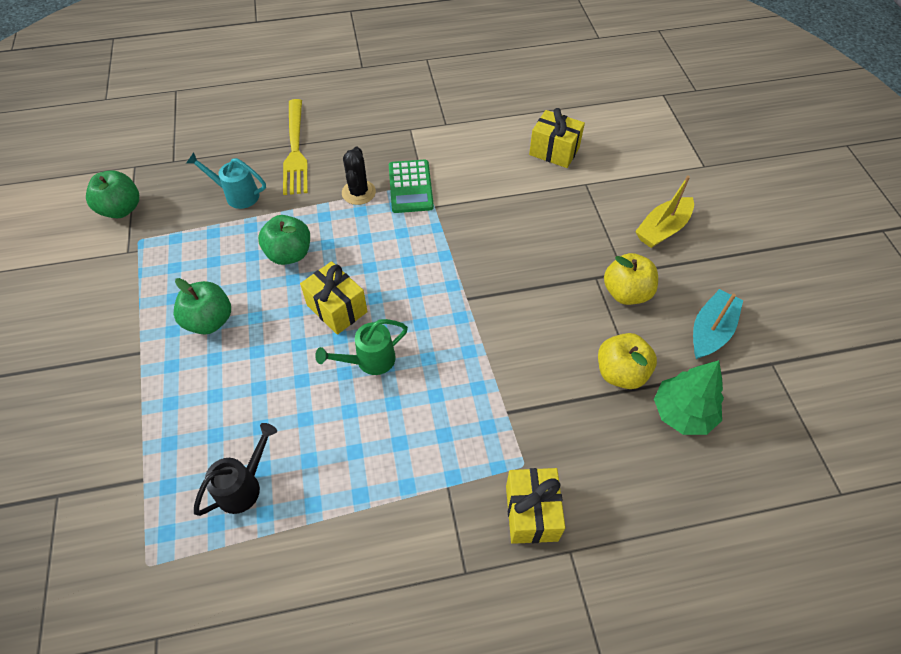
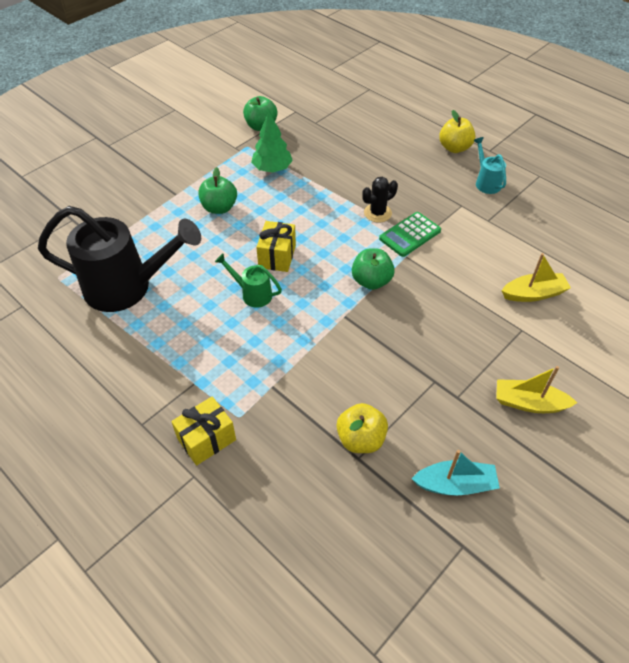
camera: 55 degrees right, 5 degrees down
(237, 195) = (318, 163): turquoise watering can -> turquoise watering can (486, 182)
(243, 486) = (127, 287): black watering can -> black watering can, size x2.21
(289, 254) = (297, 211): green apple -> green apple (371, 281)
(295, 150) = (380, 165): yellow fork -> none
(554, 151) = (533, 294): yellow gift -> yellow boat
(626, 293) = (439, 408): yellow apple -> yellow apple (454, 148)
(682, 413) = (358, 498): green tree -> green tree (272, 169)

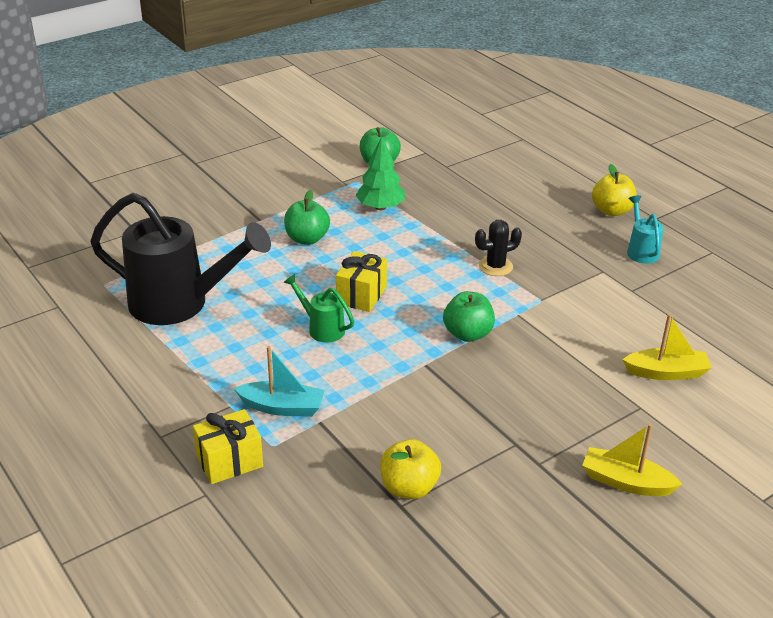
camera: 10 degrees right, 15 degrees down
(410, 235) = (529, 293): green calculator -> none
(455, 484) = (510, 549): turquoise boat -> turquoise boat (282, 407)

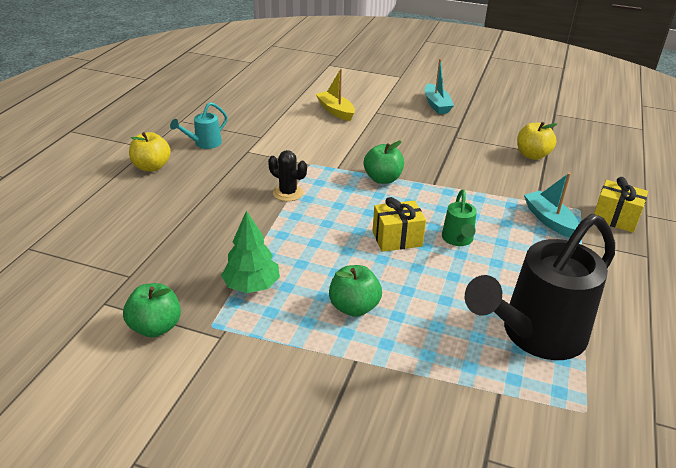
camera: 125 degrees left, 0 degrees up
(179, 303) = (536, 334): black watering can -> black watering can turned 105 degrees counterclockwise
(626, 482) = (436, 105): yellow boat -> turquoise boat

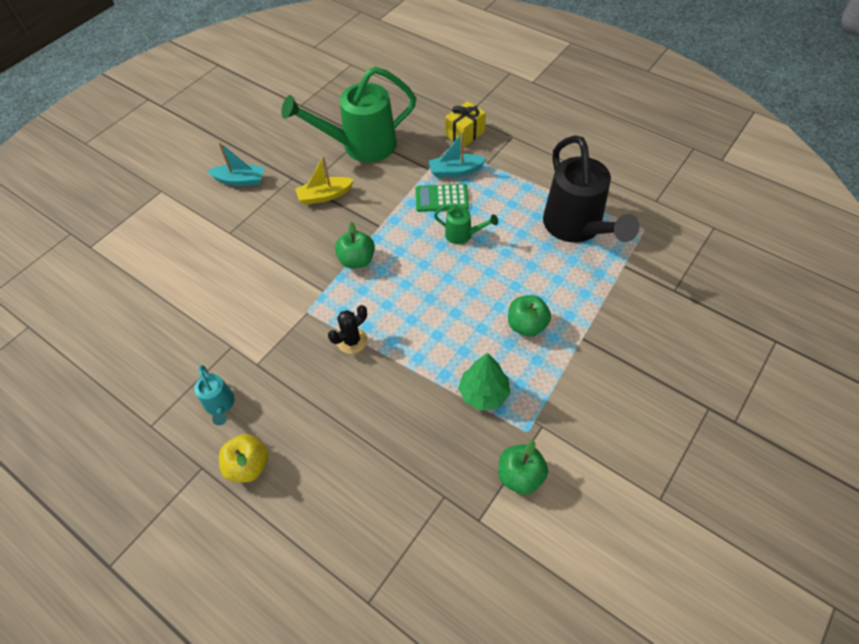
camera: 70 degrees left, 20 degrees up
(336, 111) = (209, 266): yellow boat -> yellow boat (325, 195)
(397, 239) = (449, 274): yellow gift -> none
(500, 217) = (441, 198): none -> green calculator
(532, 155) = (361, 146): yellow apple -> green watering can

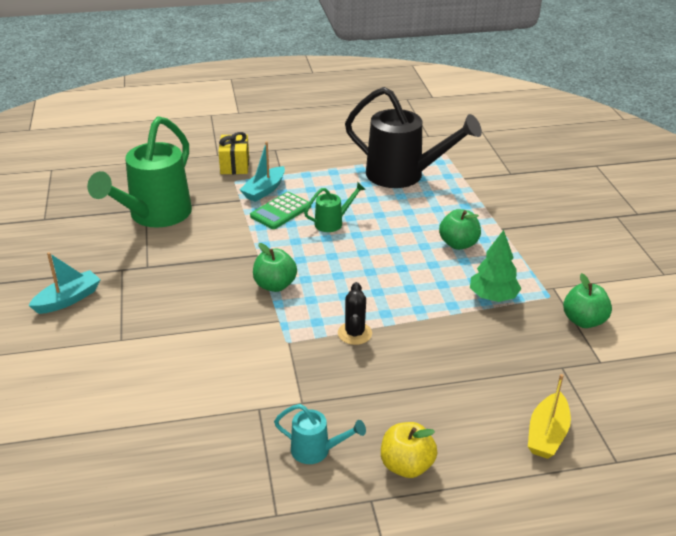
camera: 50 degrees left, 20 degrees down
(325, 195) = (175, 263): yellow boat -> yellow boat (547, 434)

